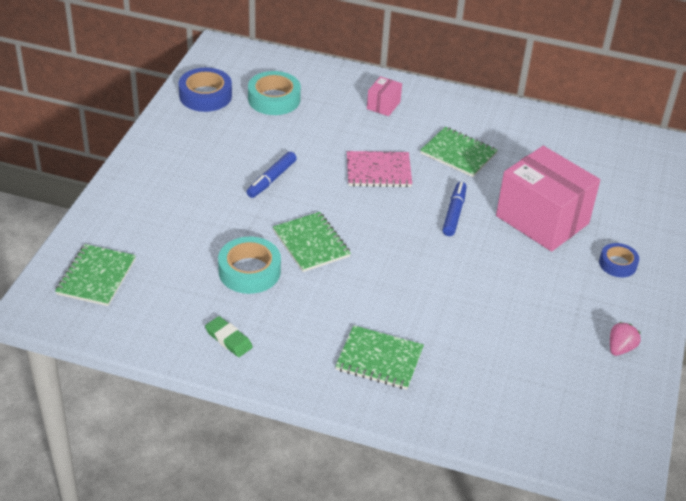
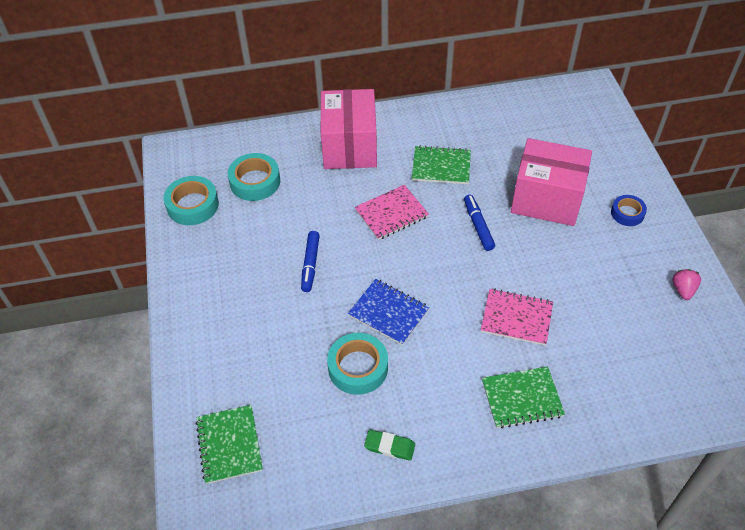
camera: 25 degrees left, 10 degrees up
(205, 96) = (192, 205): blue tape -> turquoise tape
(311, 243) = (388, 313): green notebook -> blue notebook
(383, 105) = (349, 147): pink box -> pink box, size x2.28
(428, 298) = (516, 318): none -> pink notebook

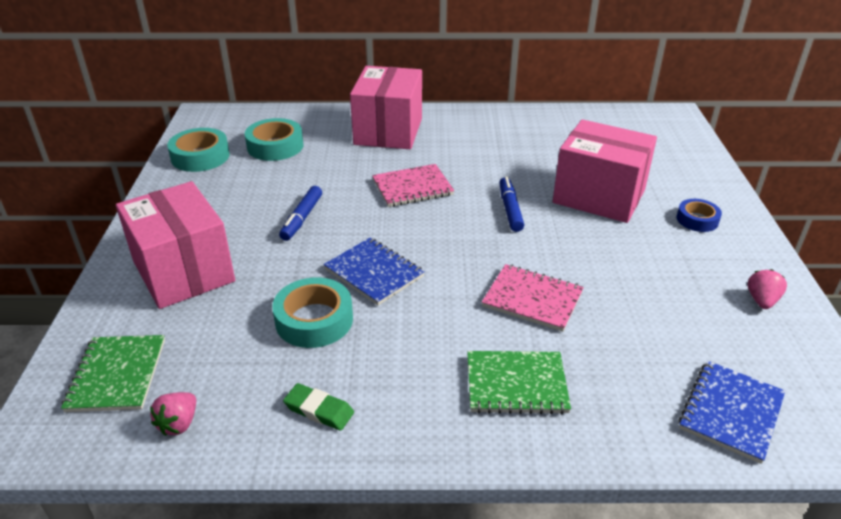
camera: 10 degrees right, 15 degrees down
(236, 338) = (183, 271): none -> pink box
(294, 477) = (179, 424): none -> pink strawberry
(441, 167) = (483, 157): green notebook -> none
(671, 394) = (731, 412): none -> blue notebook

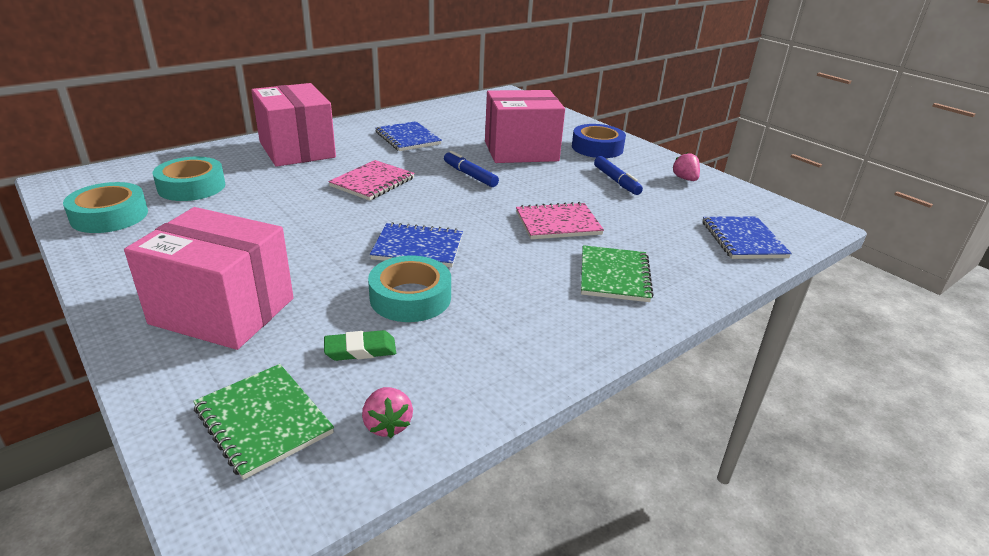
camera: 40 degrees left, 5 degrees down
(302, 218) = (297, 232): blue marker -> blue marker (616, 181)
(319, 410) = (499, 354): green eraser -> green eraser (360, 350)
(499, 146) = (408, 138): none -> blue notebook
(516, 384) = (614, 276): green notebook -> green notebook turned 45 degrees counterclockwise
(697, 220) = (597, 148): blue tape -> blue tape, size x1.60

